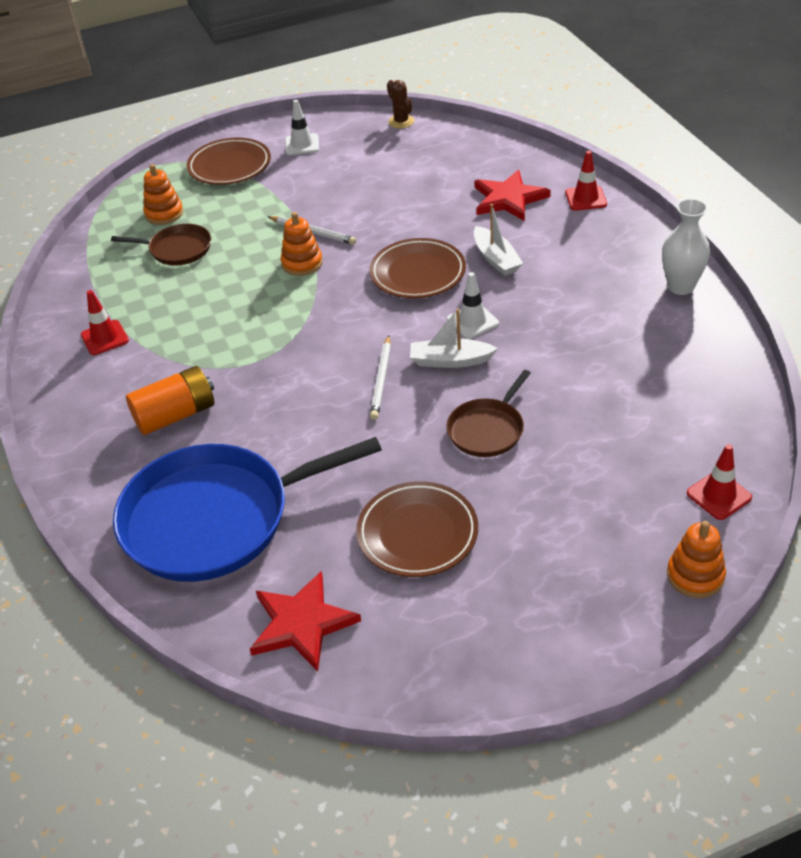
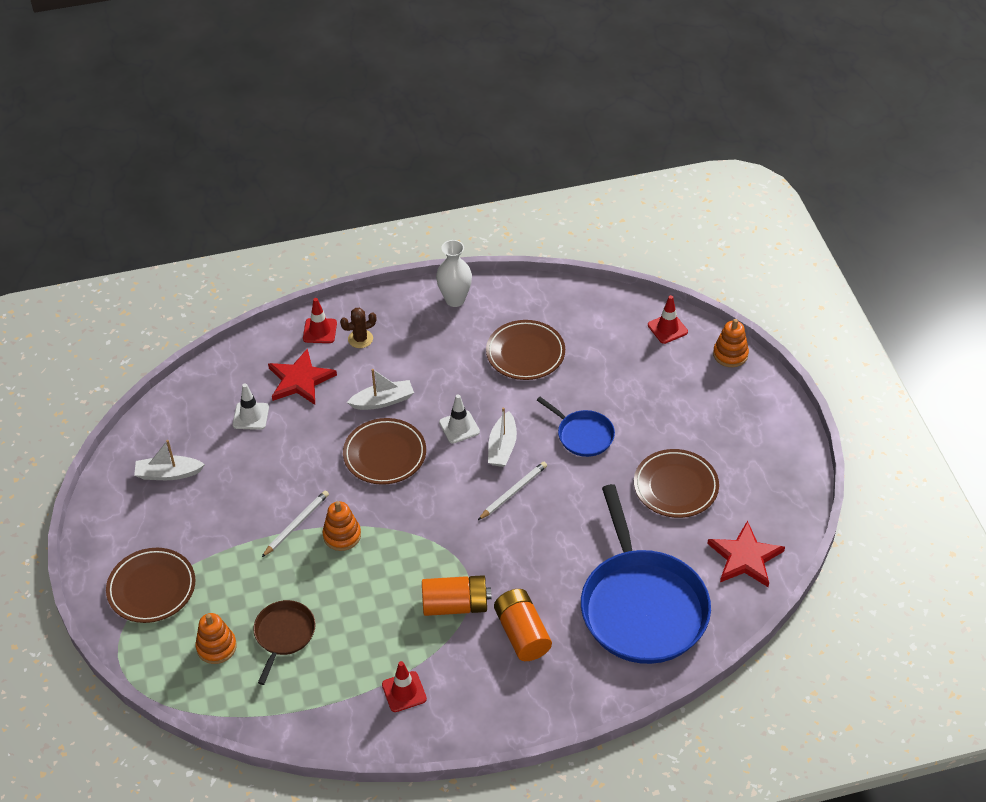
camera: 85 degrees left, 5 degrees up
(214, 357) = (455, 605): none -> orange battery
(302, 145) = (139, 524): white traffic cone -> white traffic cone (251, 416)
(365, 147) = (168, 473): none -> white boat
(382, 379) = (513, 492): white pencil -> white pencil turned 60 degrees counterclockwise
(401, 122) = (134, 440): brown cactus -> brown cactus (360, 339)
(487, 429) = (583, 435): brown pan -> blue pan
(612, 359) = (525, 353): none -> brown plate

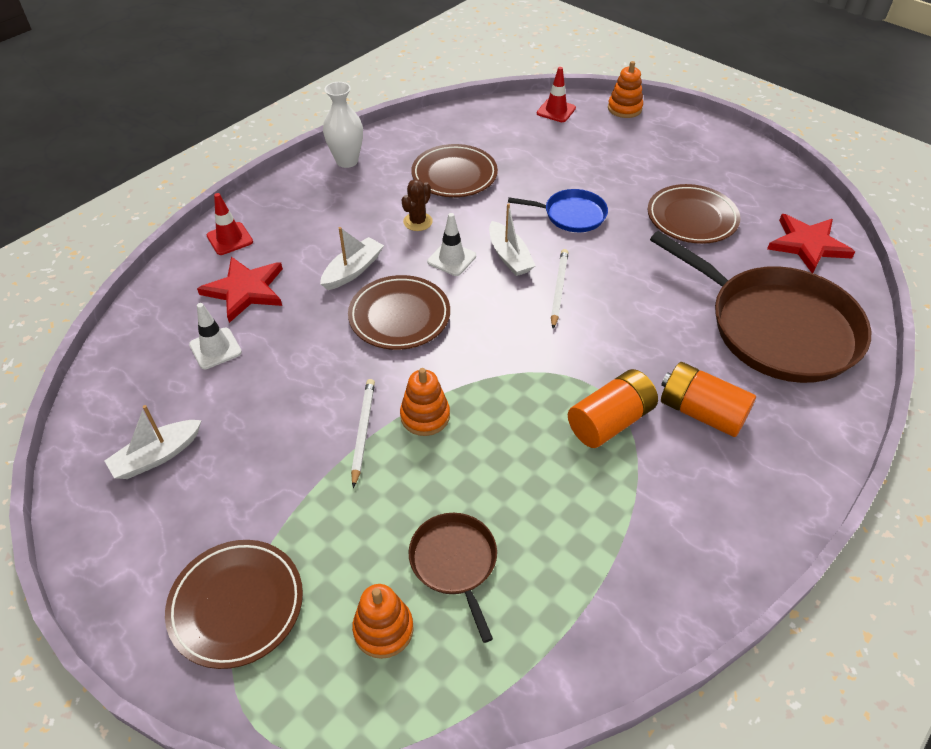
camera: 35 degrees left, 0 degrees up
(360, 339) = (280, 228): brown cactus -> brown cactus (418, 222)
(404, 692) = (649, 544): red traffic cone -> none
(642, 606) = (776, 327): blue pan -> brown pan

